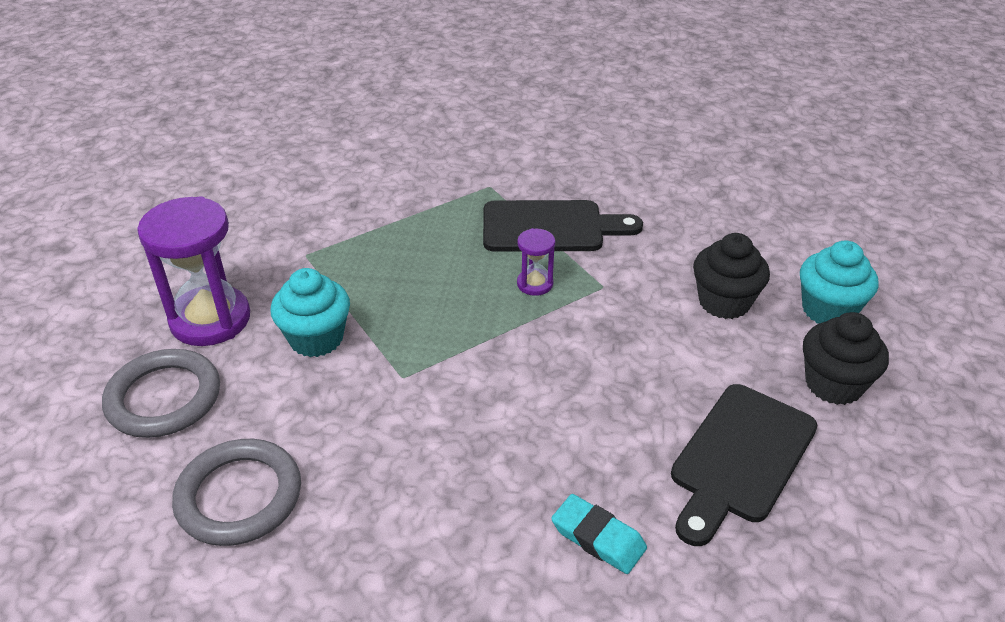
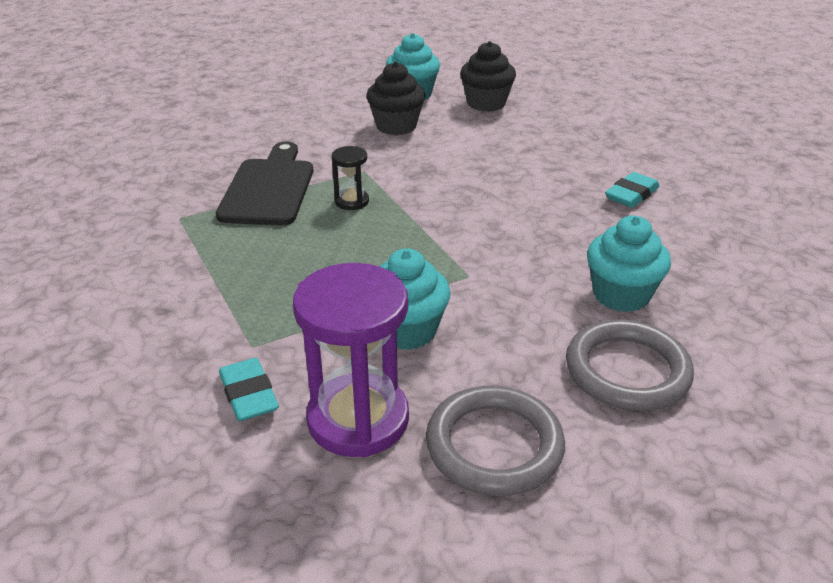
camera: 85 degrees left, 5 degrees down
(248, 262) = (249, 394): none -> turquoise eraser
(365, 503) = (621, 295): none -> turquoise cupcake
(535, 284) = (352, 201): purple hourglass -> black hourglass
(739, 458) = (554, 140): black cutting board -> none

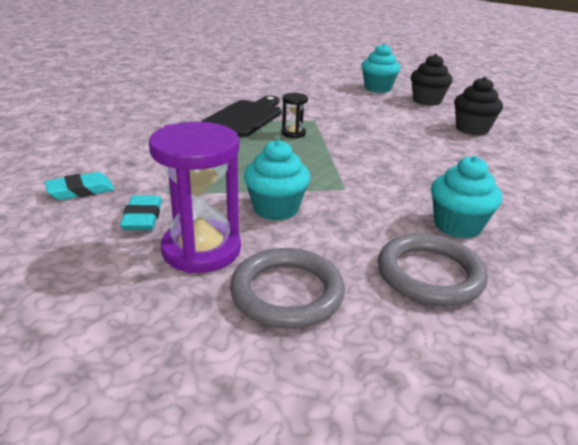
camera: 20 degrees right, 5 degrees down
(396, 126) = (354, 102): black cupcake -> black cupcake (472, 129)
(631, 195) = (507, 169): turquoise eraser -> turquoise eraser (81, 191)

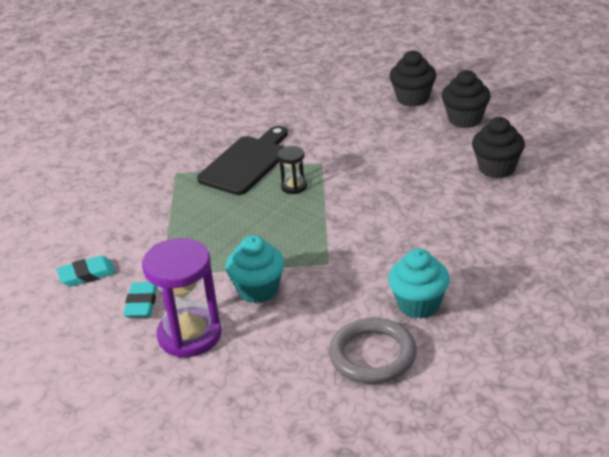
camera: 10 degrees right, 5 degrees up
(287, 293) = (252, 373): grey ring -> none
(377, 88) = (413, 98): turquoise cupcake -> black cupcake

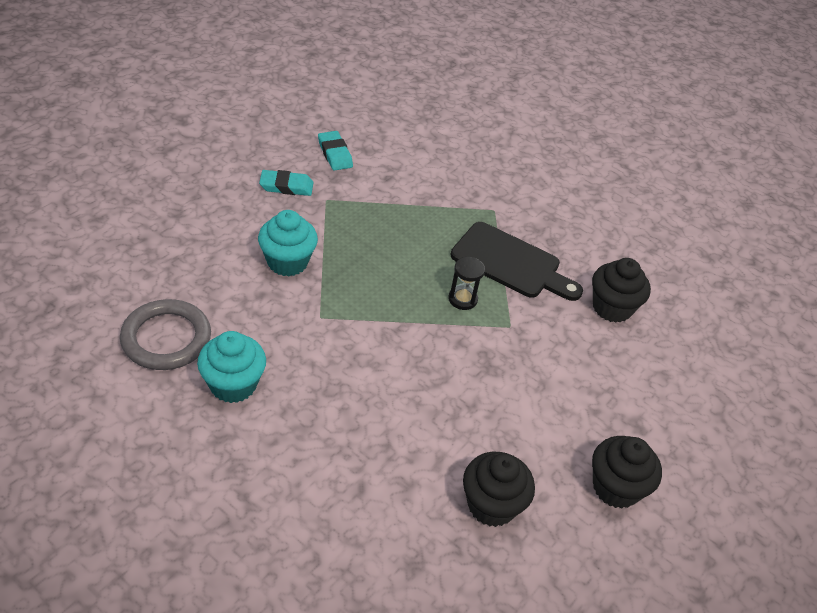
camera: 80 degrees right, 10 degrees up
(189, 335) = (234, 215): purple hourglass -> none
(413, 98) = (666, 434): black cupcake -> black cupcake (612, 308)

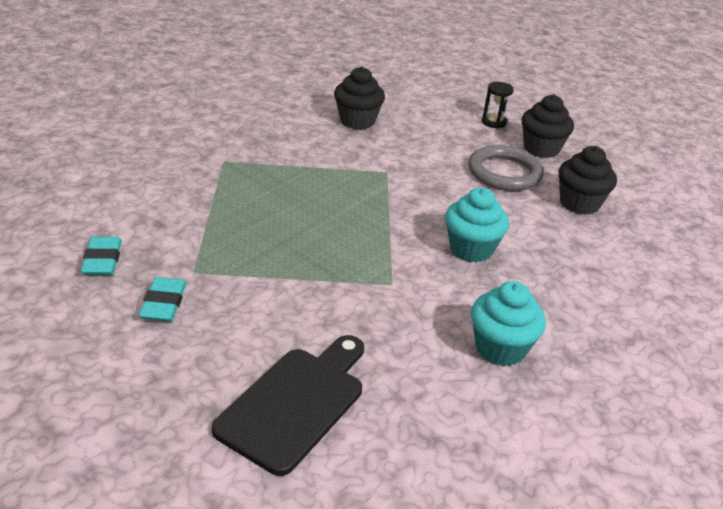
camera: 85 degrees left, 10 degrees down
(166, 338) = (445, 407): grey ring -> grey ring (504, 173)
(287, 262) = (307, 305): turquoise cupcake -> turquoise cupcake (471, 249)
(335, 154) = (102, 260): turquoise eraser -> turquoise eraser turned 75 degrees counterclockwise
(462, 299) = (355, 193): black hourglass -> black hourglass (494, 122)
(511, 263) = (303, 161): black cutting board -> black cutting board (296, 403)

